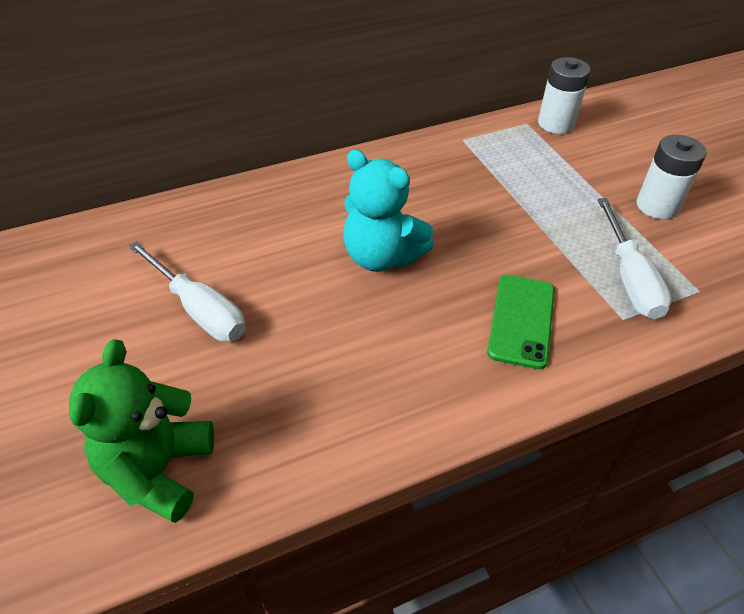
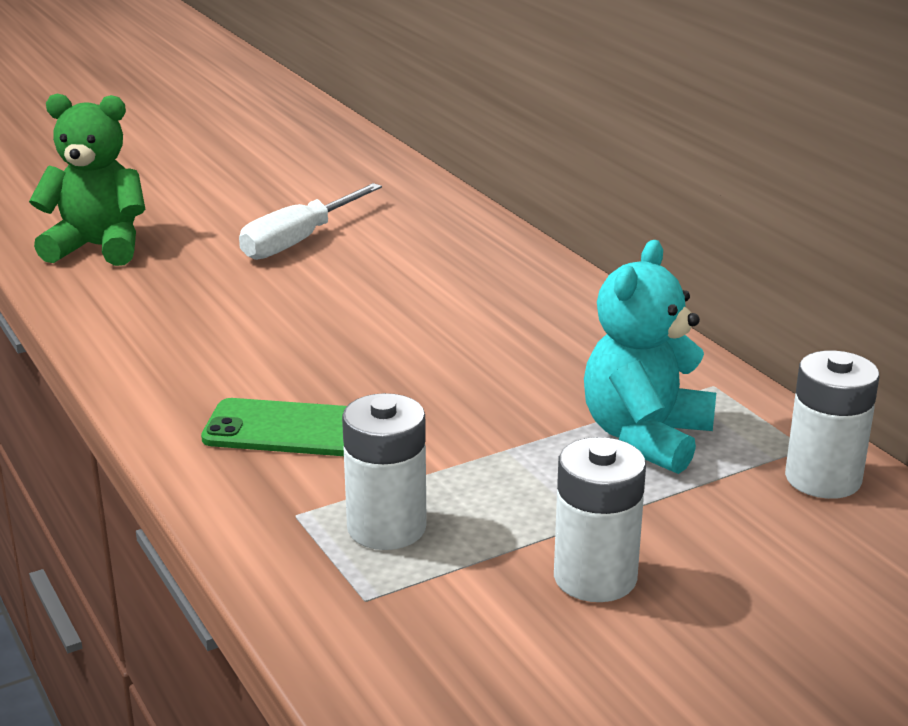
camera: 85 degrees right, 20 degrees down
(381, 256) = (402, 331): turquoise teddy bear -> turquoise teddy bear (645, 437)
(629, 278) = (386, 527): white screwdriver -> white battery

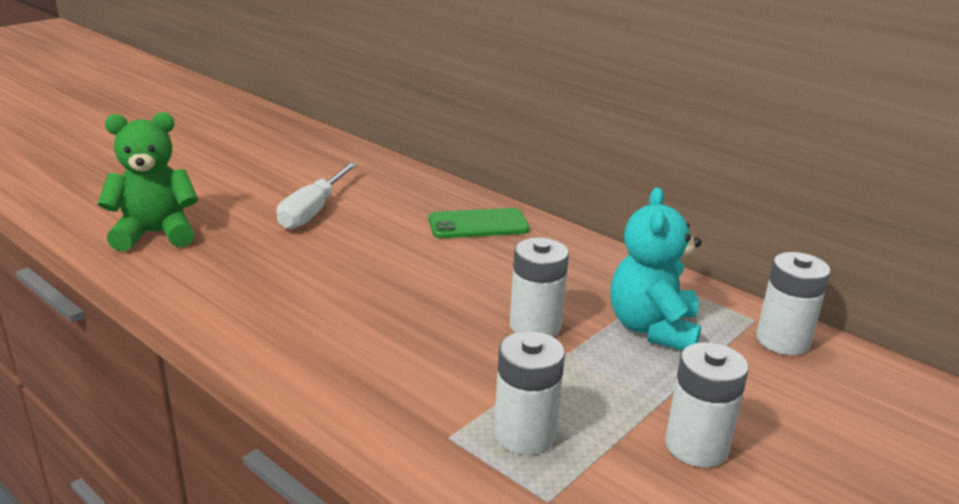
camera: 20 degrees left, 0 degrees up
(288, 429) = (399, 364): green phone -> green phone (478, 224)
(488, 411) = (535, 326): none -> white battery

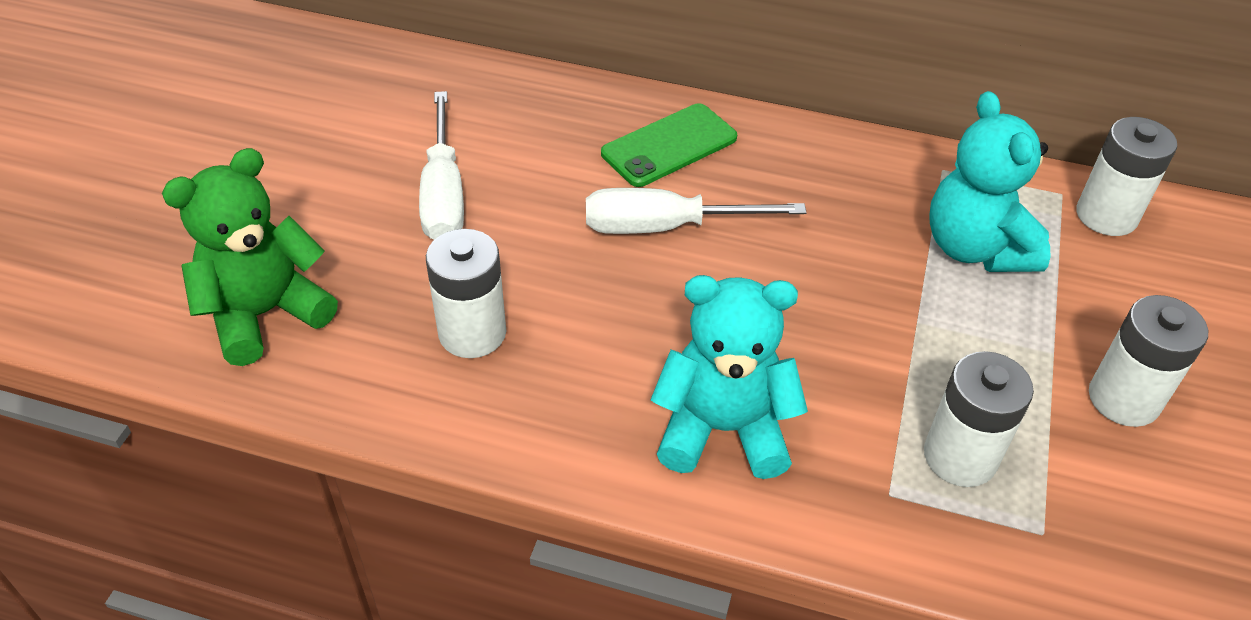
camera: 25 degrees left, 20 degrees up
(366, 365) = (723, 429): none -> turquoise teddy bear
(434, 260) = (665, 227): none -> white screwdriver
(535, 326) = (856, 292): white battery -> white battery (472, 333)

